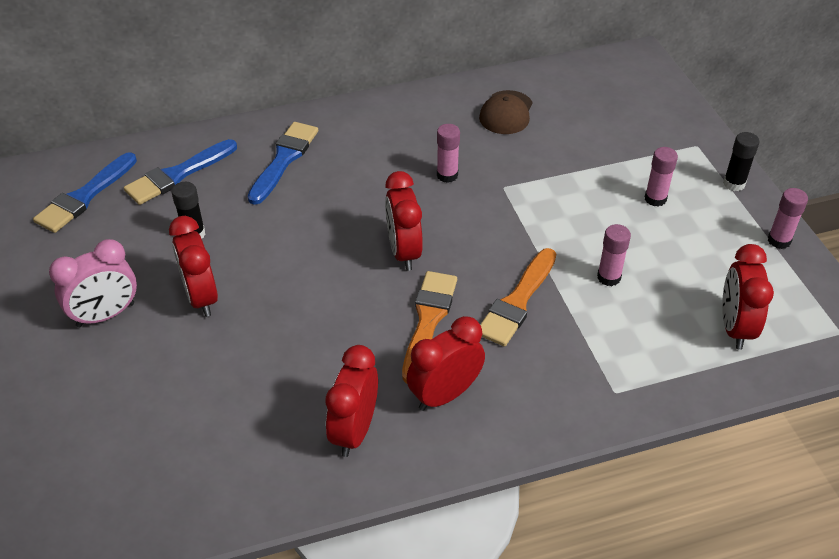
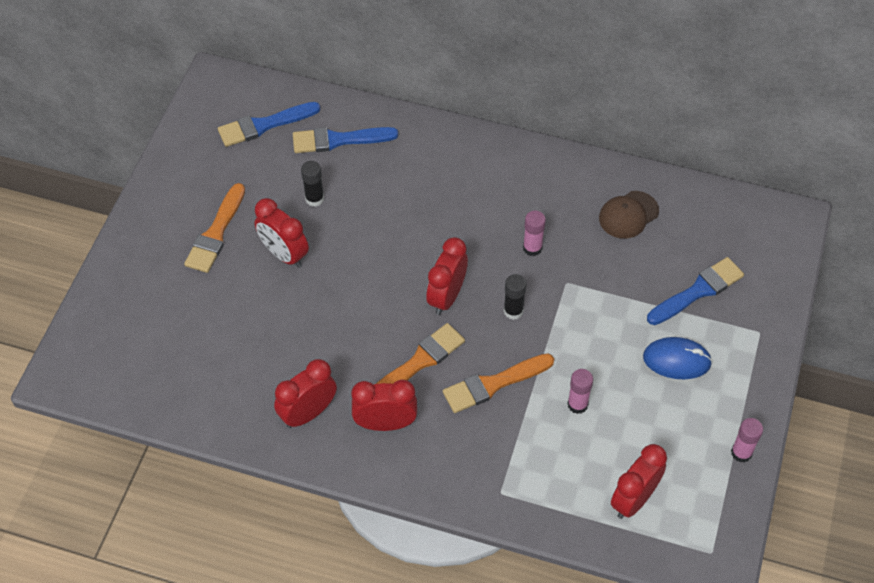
camera: 35 degrees right, 10 degrees up
(106, 315) = (216, 233): pink clock -> orange brush
(201, 297) = (284, 254): red clock -> red clock turned 60 degrees counterclockwise
(284, 159) = (423, 167): blue brush -> blue brush (698, 291)
(655, 199) = (676, 360): pink glue stick -> blue mouse
(734, 184) = (755, 384): black glue stick -> black glue stick (513, 311)

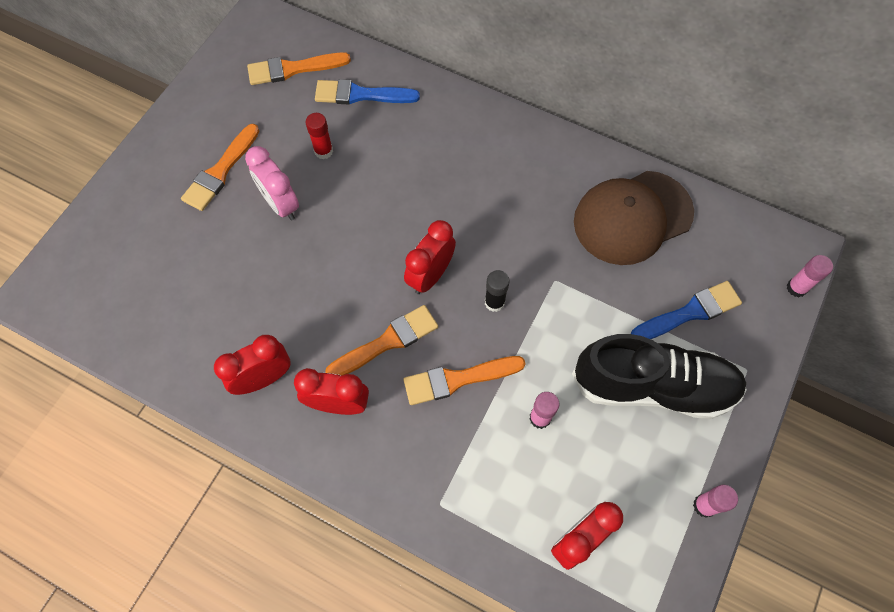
camera: 10 degrees right, 10 degrees up
(264, 125) = (293, 69): blue brush -> orange brush
(284, 254) = (281, 204): red clock -> pink clock
(314, 199) = (323, 151): black glue stick -> red glue stick
(532, 248) = (527, 237): pink glue stick -> pink glue stick (796, 288)
(628, 215) = (632, 217): brown cap -> brown cap, size x1.88
(676, 360) = (653, 386): blue mouse -> black shoe

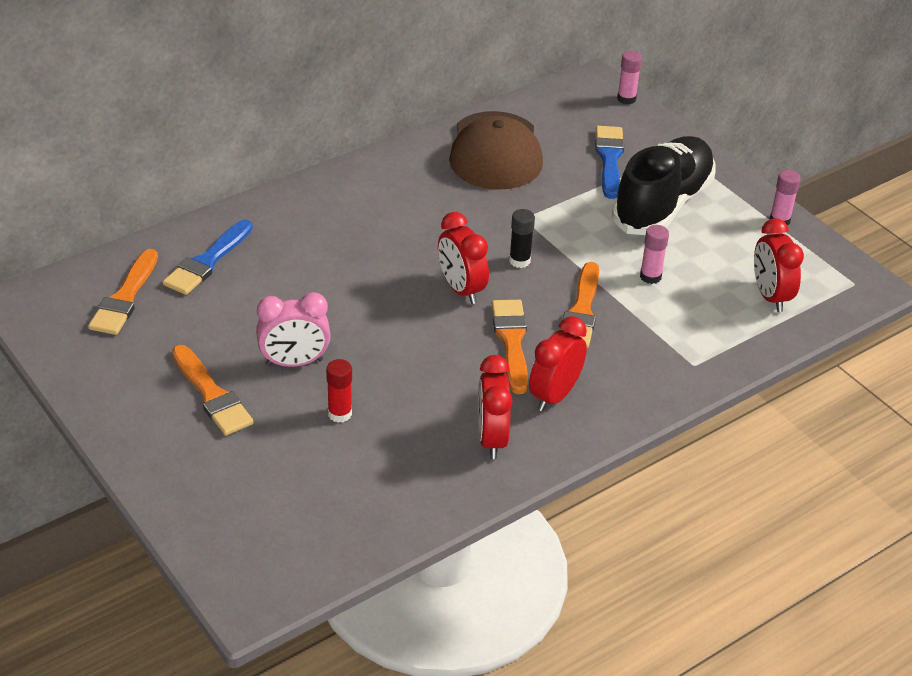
camera: 65 degrees left, 25 degrees down
(323, 151) = (255, 311): red glue stick -> red glue stick (340, 414)

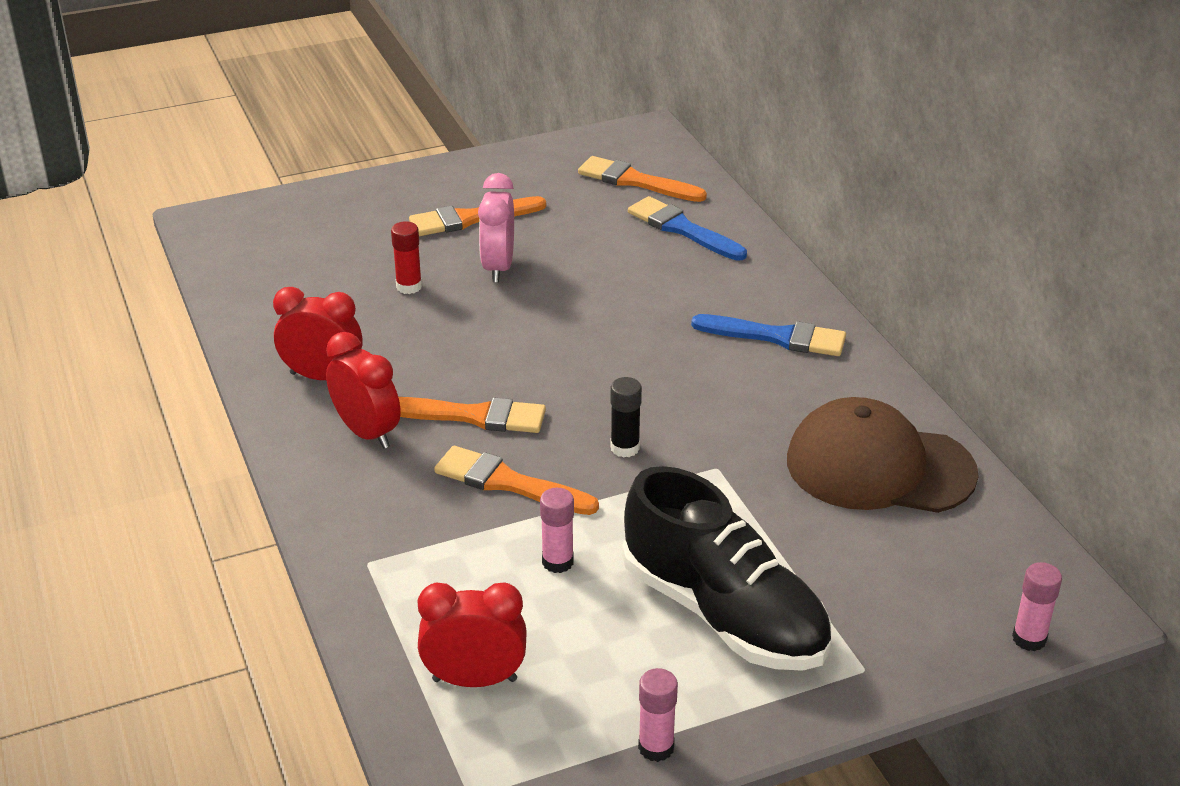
camera: 105 degrees right, 5 degrees down
(461, 289) = (582, 392): red clock -> none
(609, 159) = (851, 581): blue brush -> blue brush (777, 337)

